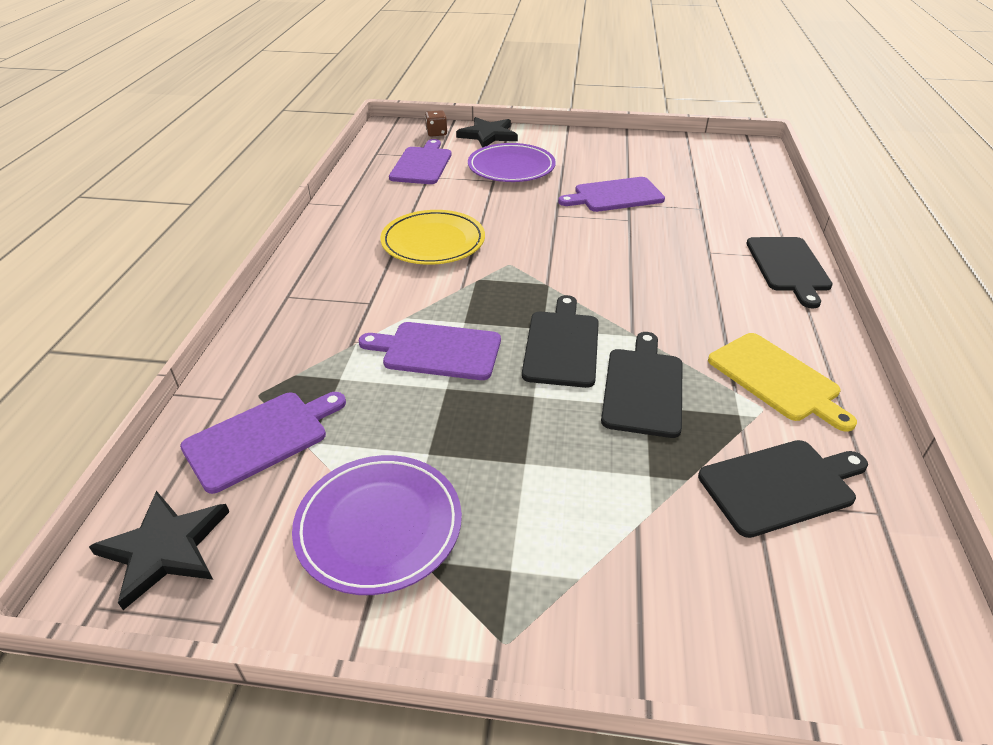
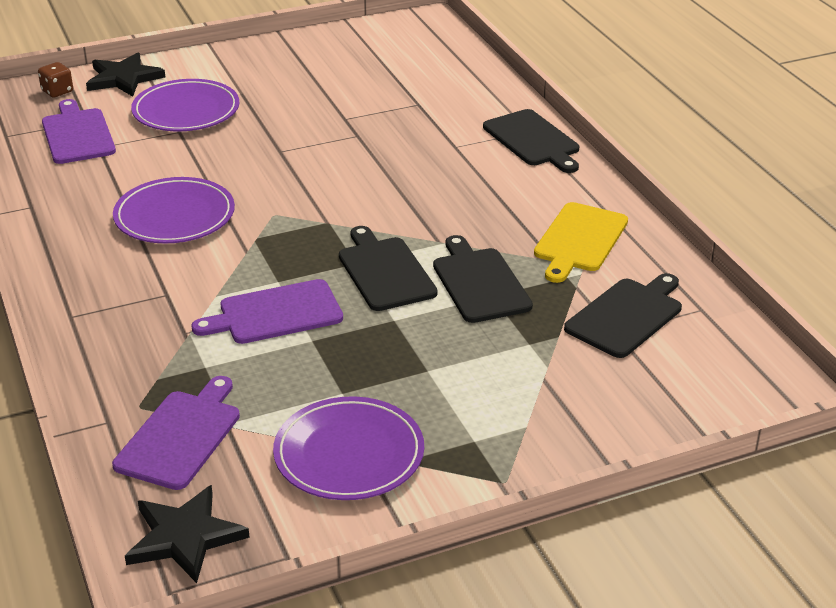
camera: 30 degrees left, 5 degrees down
(433, 242) = (174, 216): yellow plate -> purple plate
(615, 195) = (324, 113): purple cutting board -> none
(776, 379) = (579, 240): yellow cutting board -> yellow cutting board turned 90 degrees clockwise

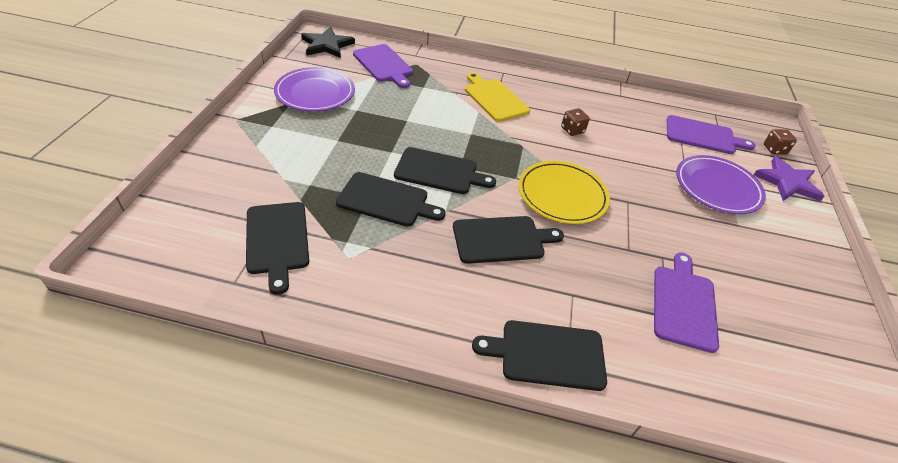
camera: 120 degrees right, 10 degrees up
(124, 78) = (787, 182): black star -> purple star
(174, 216) = (572, 130): purple plate -> brown dice
(275, 313) = (442, 120): purple cutting board -> purple cutting board (684, 304)
(321, 187) = (562, 195): none -> yellow plate
(438, 198) = (502, 239): none -> black cutting board
(579, 240) = (378, 277): yellow cutting board -> yellow cutting board (494, 98)

